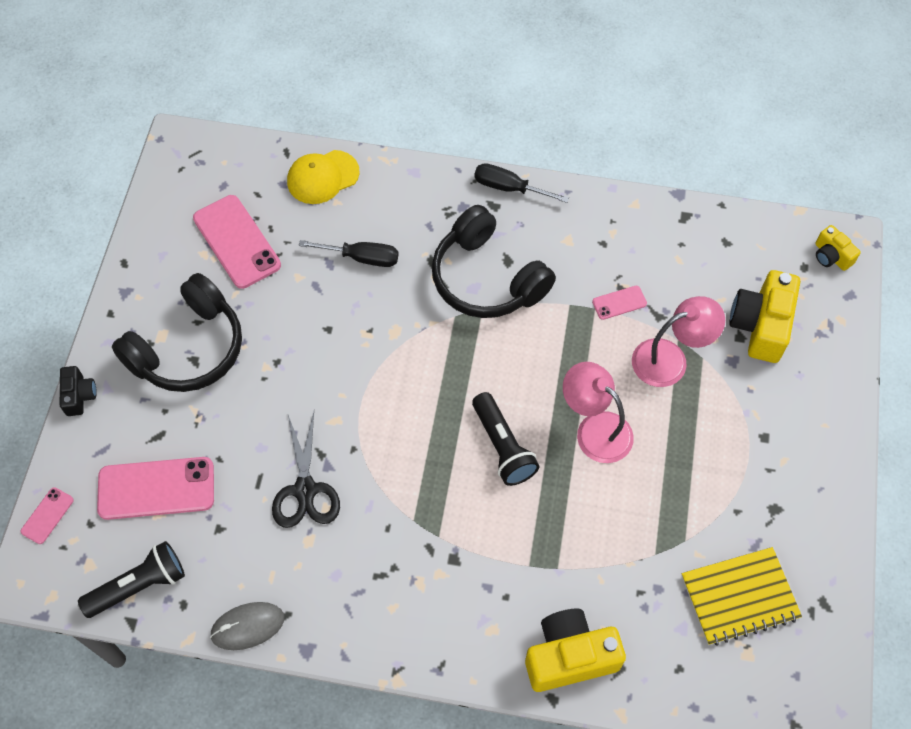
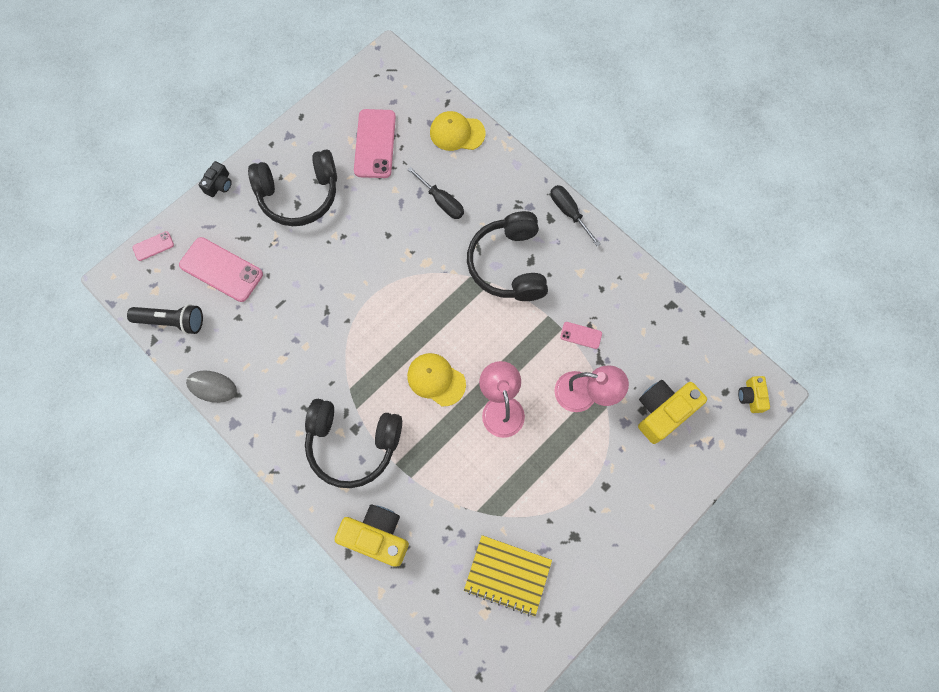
camera: 35 degrees right, 10 degrees up
(305, 490) = (302, 327): black scissors -> none
(464, 577) = (353, 444): none -> black headphones
(503, 447) = (436, 379): black flashlight -> yellow cap

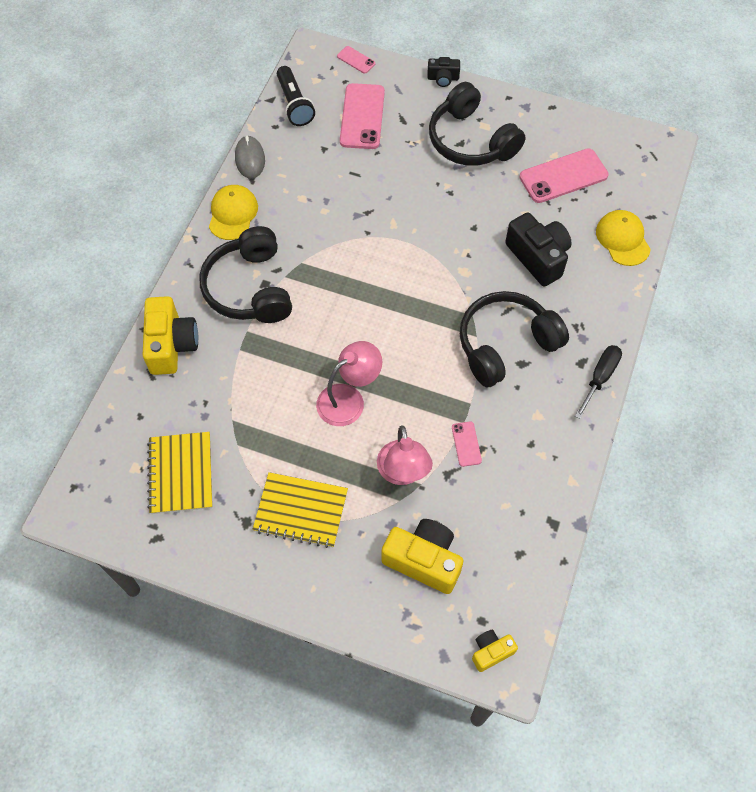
camera: 65 degrees right, 10 degrees down
(436, 379) = (347, 330): yellow cap -> yellow cap (233, 214)
(441, 201) = (538, 257): black screwdriver -> black camera
(583, 488) = (301, 511): none -> yellow notebook

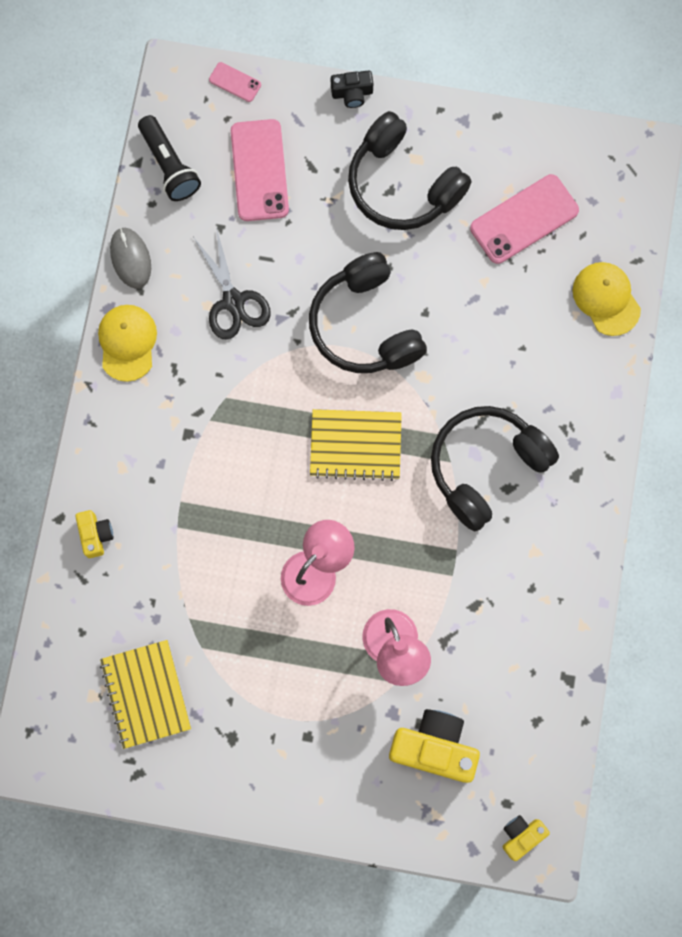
camera: 10 degrees left, 15 degrees up
(171, 345) = (95, 535): yellow camera -> yellow camera, size x0.54
(249, 288) = (170, 443): black headphones -> black headphones (365, 325)
(301, 511) = (289, 714): yellow notebook -> yellow notebook (355, 445)
(322, 198) = (233, 301): none -> black scissors
(466, 444) = (459, 601): pink phone -> none
(538, 257) = (508, 342): black camera -> none
(600, 378) = (599, 492): black screwdriver -> none

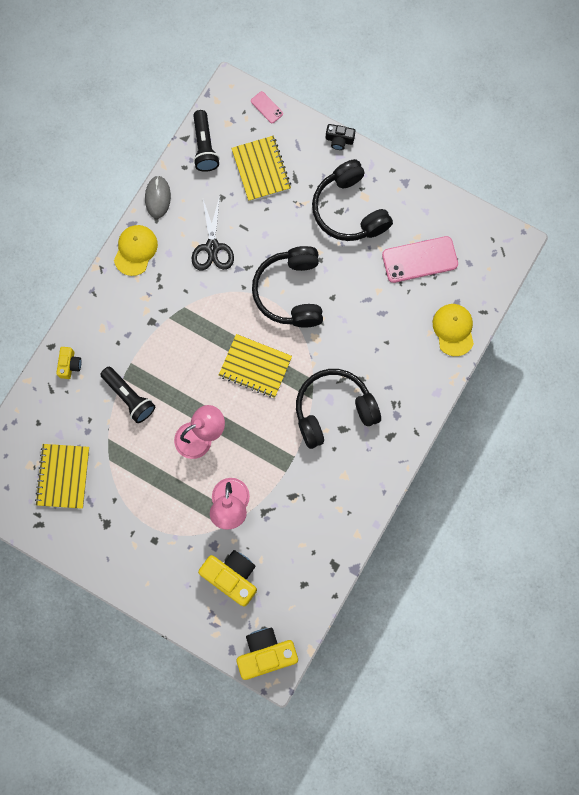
camera: 20 degrees right, 0 degrees up
(197, 550) = (129, 397): none -> black flashlight
(259, 170) = (261, 169): pink phone -> yellow notebook
(521, 836) = (266, 653): yellow camera -> yellow camera, size x1.87

